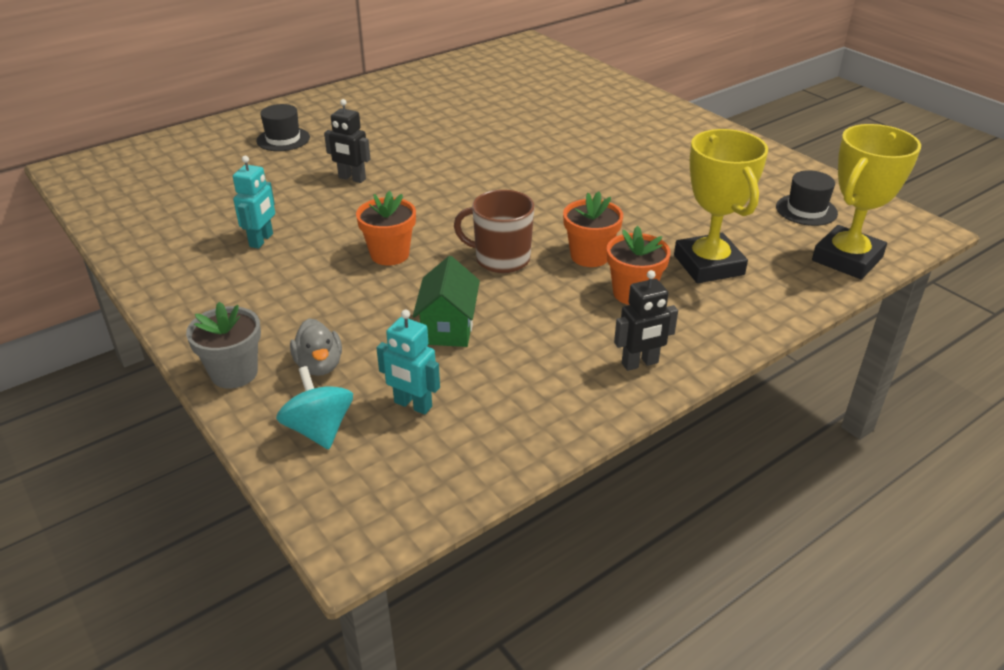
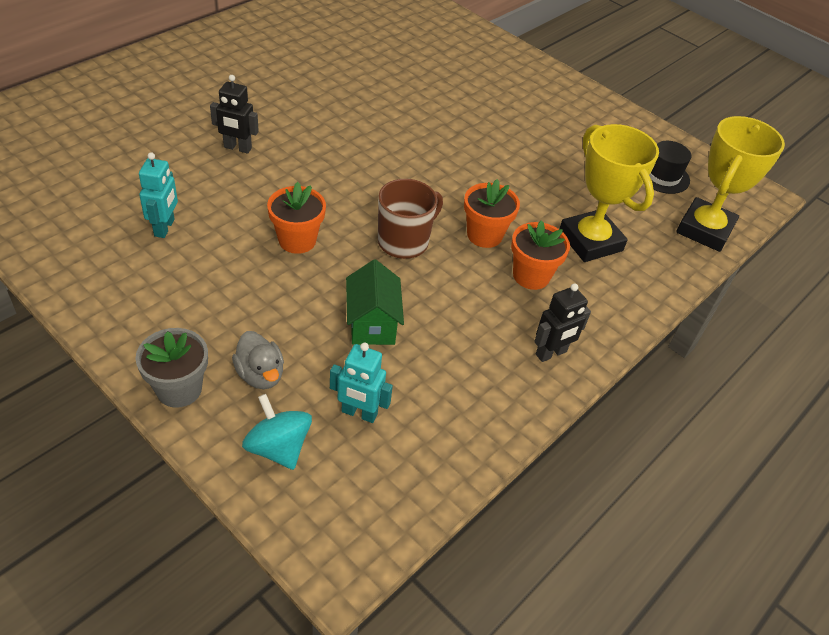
camera: 15 degrees left, 10 degrees up
(283, 139) = (154, 98): black hat -> none
(501, 259) = (404, 242): brown mug -> brown mug turned 135 degrees clockwise

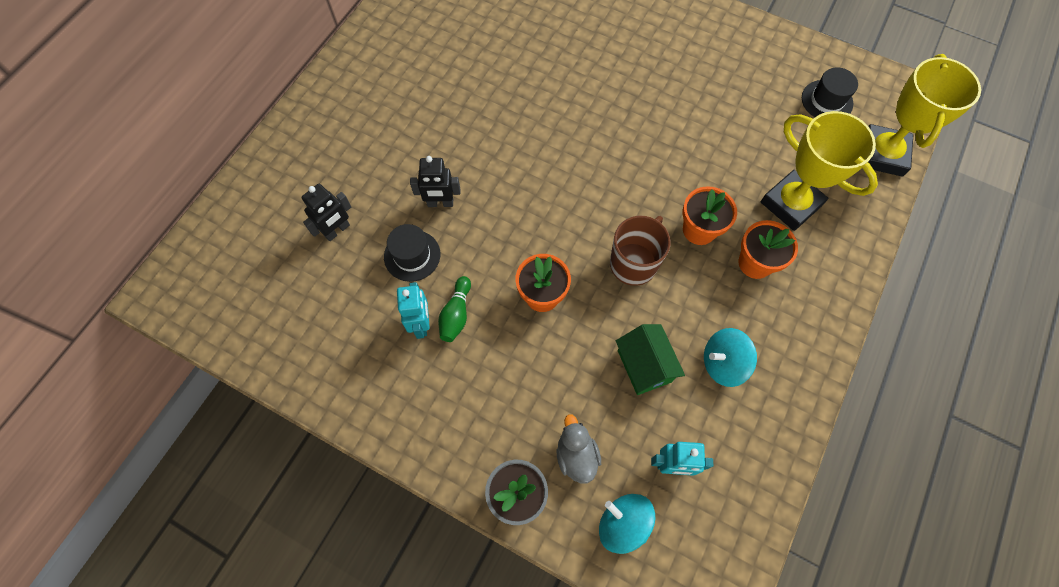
camera: 10 degrees left, 20 degrees up
(187, 177) = (412, 255): none -> black hat
(203, 231) = (456, 314): none -> green bowling pin
(260, 375) = (576, 455): grey duck -> grey duck turned 150 degrees counterclockwise
(457, 345) = (723, 363): none -> turquoise spinning top
(551, 353) = (801, 343): black robot -> black robot (337, 230)

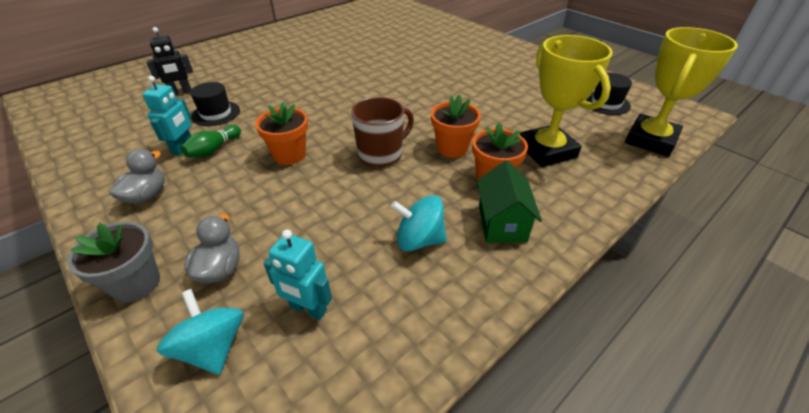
camera: 20 degrees right, 25 degrees down
(440, 203) = (262, 94): black robot -> none
(441, 401) = (147, 196): none -> grey duck
(644, 366) = (340, 221): green house -> green house (502, 223)

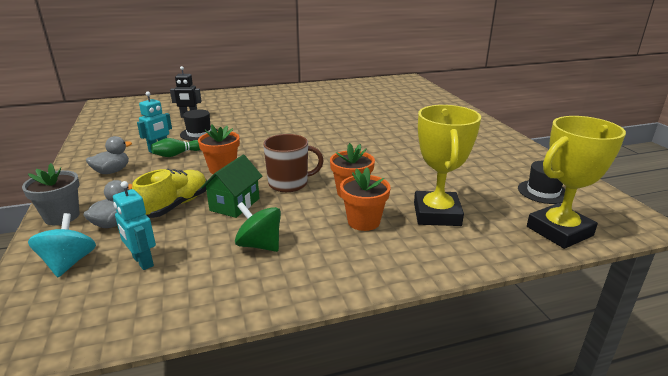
camera: 25 degrees right, 15 degrees down
(277, 220) = (175, 205): none -> yellow shoe
(419, 240) = (260, 245): turquoise spinning top -> green spinning top
(502, 223) = (338, 253): green house -> green house (235, 204)

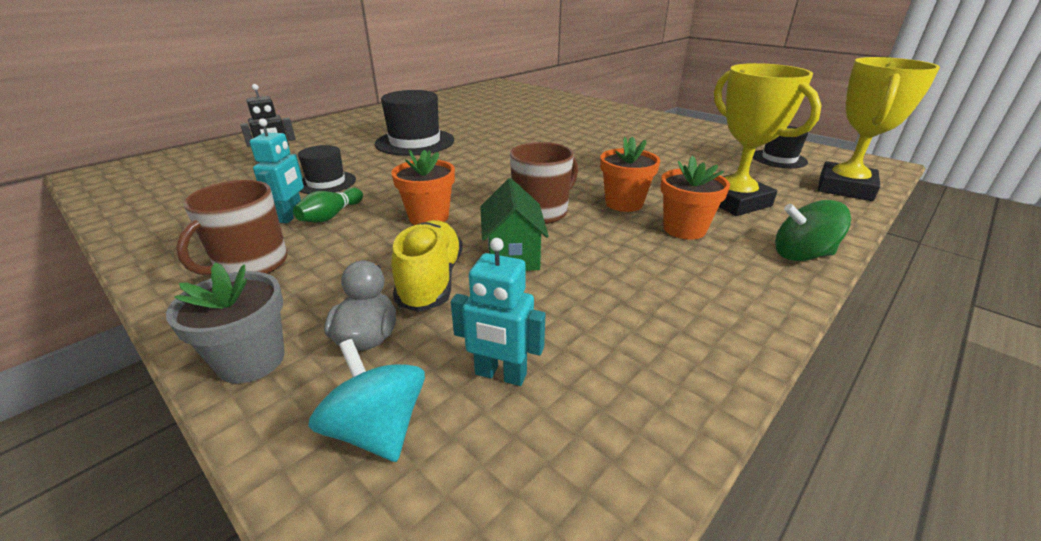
camera: 30 degrees left, 5 degrees up
(112, 171) = (251, 265): grey duck -> brown mug
(260, 245) = (620, 292): green spinning top -> green spinning top (801, 255)
(282, 116) = (415, 142): none -> black hat

